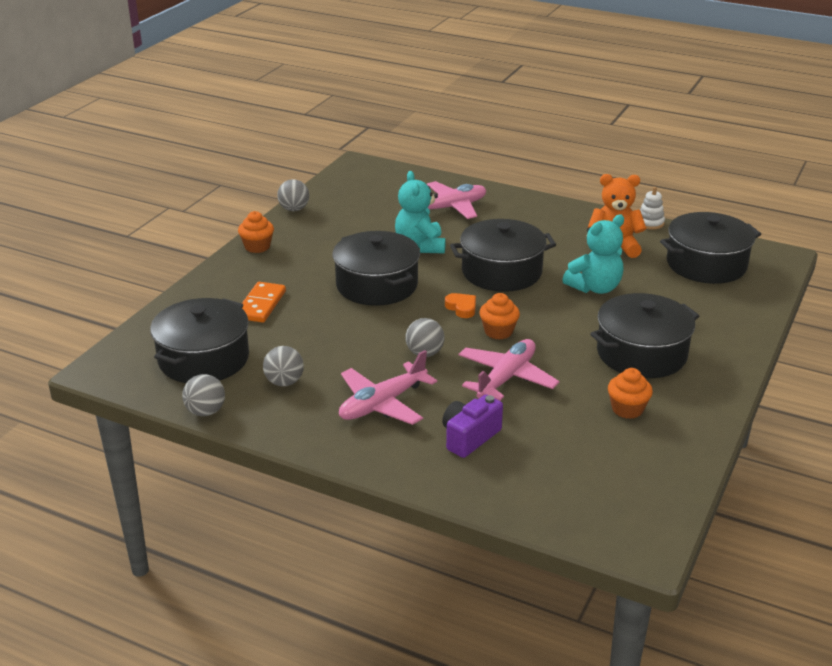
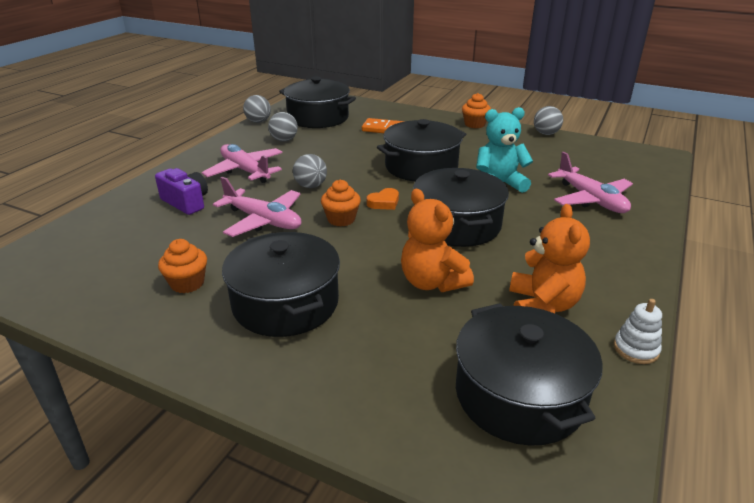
camera: 90 degrees right, 0 degrees up
(595, 288) = (432, 282): turquoise teddy bear -> orange teddy bear

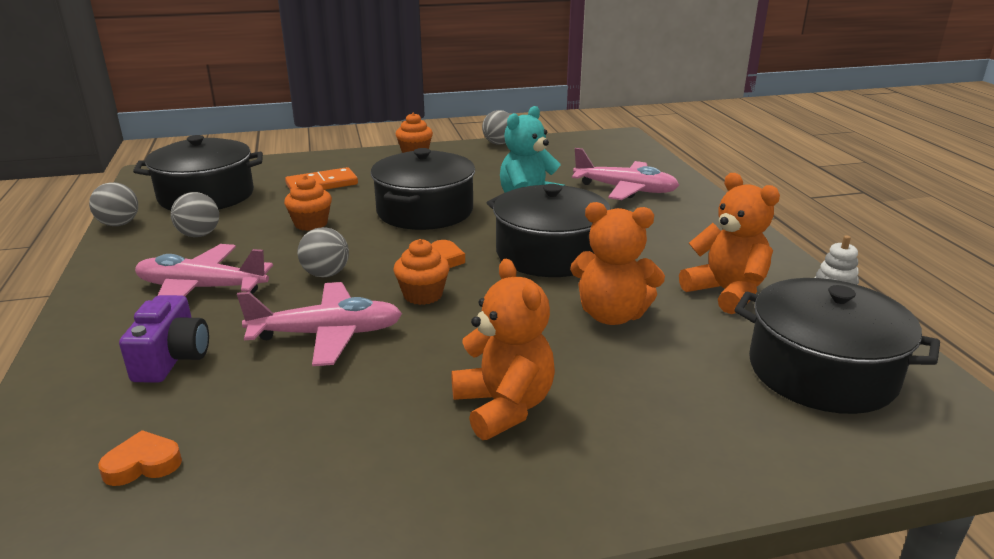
camera: 40 degrees left, 5 degrees down
(112, 247) = (143, 464): none -> orange heart
(186, 202) = (172, 358): purple camera -> purple camera turned 90 degrees clockwise
(187, 283) = (345, 449): orange cupcake -> orange cupcake (311, 224)
(285, 303) = (504, 407): black pot -> orange teddy bear

